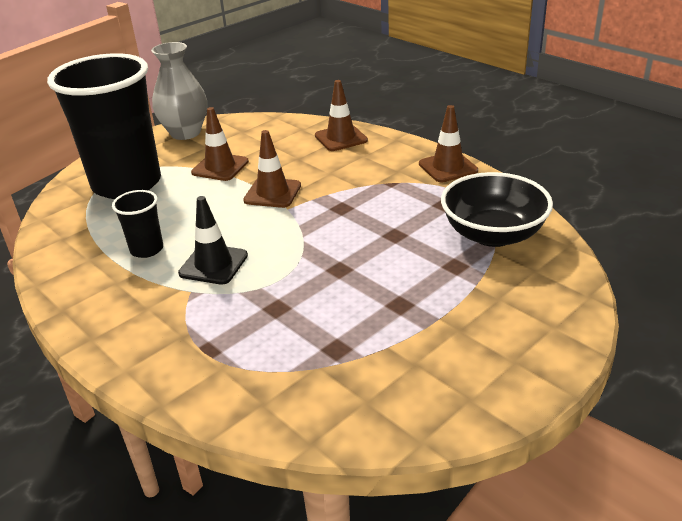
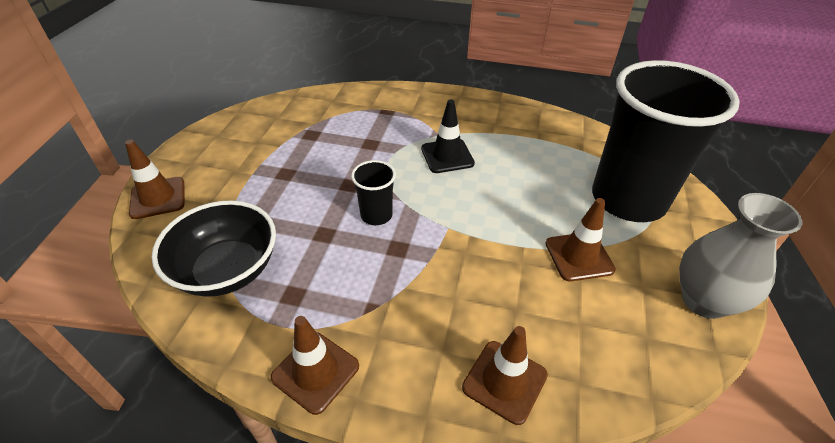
camera: 145 degrees right, 10 degrees up
(147, 249) = (510, 150): black cup -> black cup (376, 215)
(272, 193) = (482, 241): brown traffic cone -> brown traffic cone (158, 198)

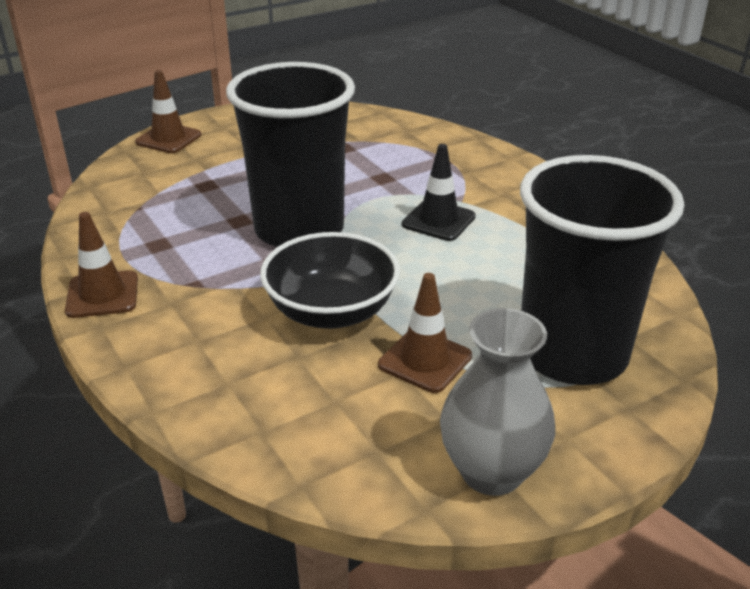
camera: 45 degrees right, 10 degrees down
(227, 270) = (143, 205): black bowl -> black bowl (331, 312)
(376, 215) = (299, 230): black cup -> black cup, size x2.39
(504, 381) = (208, 388): brown traffic cone -> none

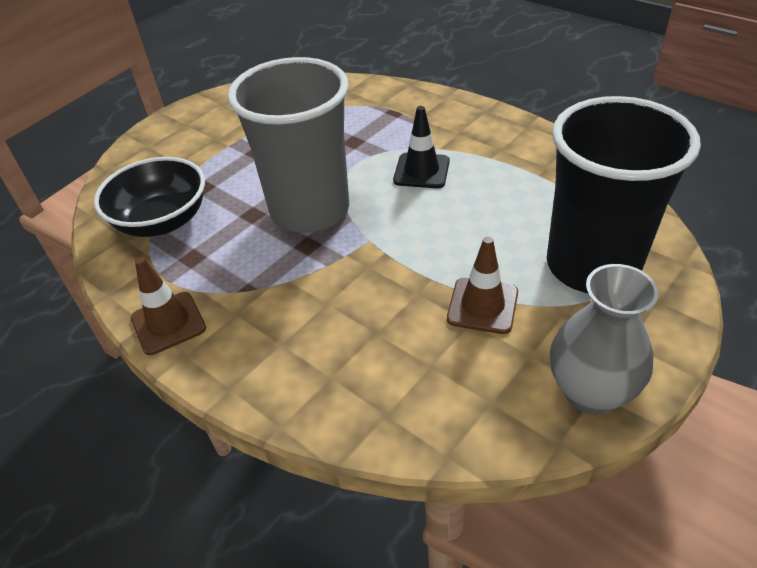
camera: 15 degrees left, 10 degrees up
(168, 139) = (142, 148): brown traffic cone -> none
(299, 230) = (310, 210): black cup -> grey cup
(331, 312) = (381, 282): black bowl -> black bowl (162, 221)

